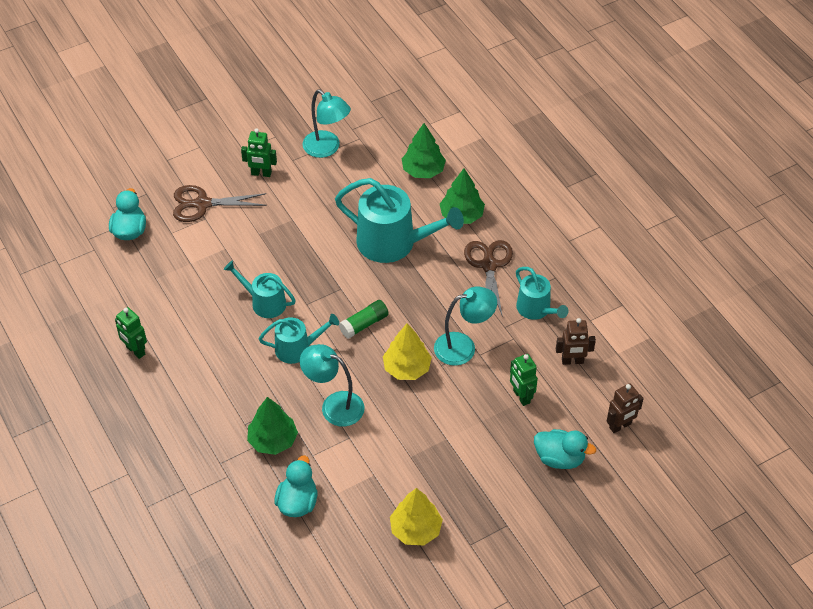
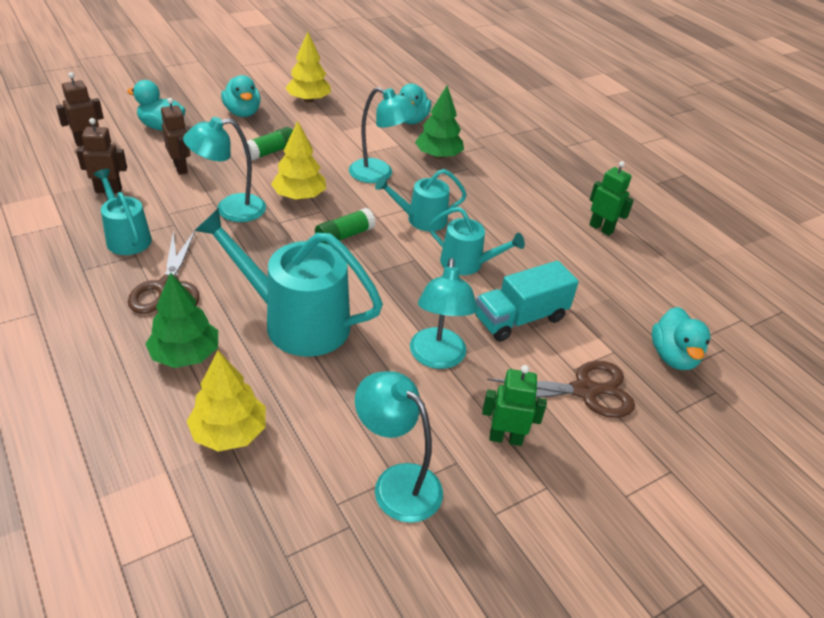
camera: 175 degrees right, 10 degrees down
(232, 255) = (520, 318): none -> turquoise truck
(297, 221) = (437, 358): none -> turquoise lamp
(423, 170) = (229, 432): green tree -> yellow tree
(443, 429) = (270, 152): none -> green glue stick
(484, 494) = (242, 113): none -> turquoise duck
(521, 396) = (181, 168): green robot -> brown robot

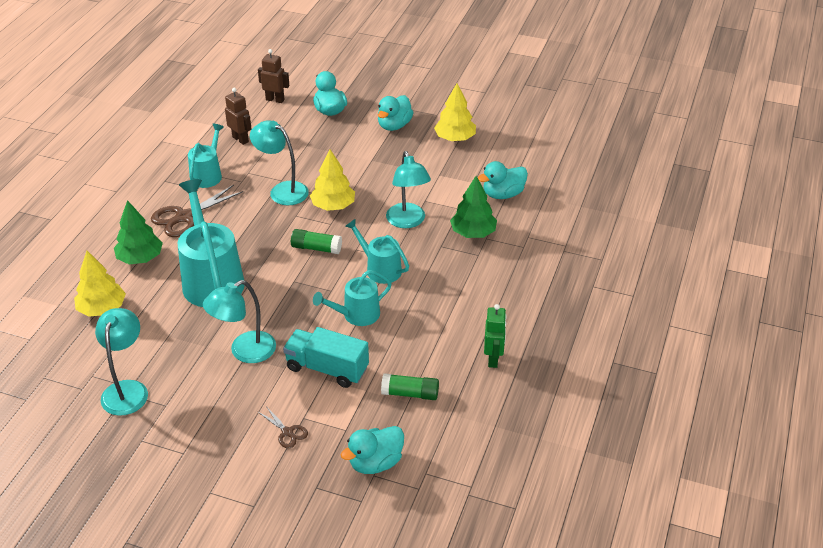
camera: 55 degrees right, 0 degrees up
(181, 168) = (298, 146): brown robot -> none
(270, 152) = (366, 165): green glue stick -> green glue stick (410, 393)
(467, 263) = (357, 315): turquoise watering can -> turquoise watering can turned 75 degrees clockwise
(505, 438) = (205, 416): green robot -> none
(584, 390) = (287, 432): brown scissors -> brown scissors, size x0.52

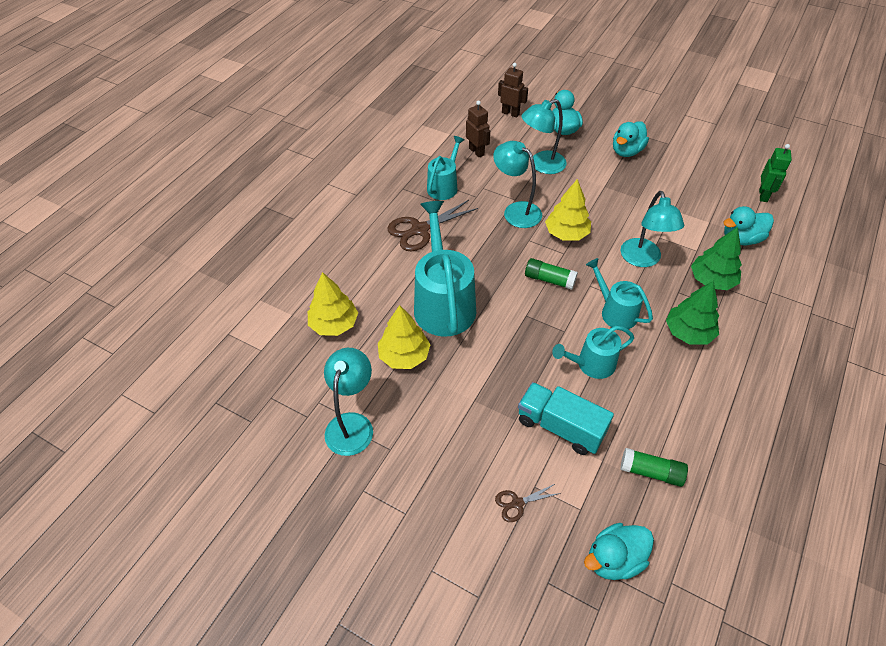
camera: 10 degrees right, 10 degrees up
(140, 258) = (374, 271): green tree -> green tree (688, 333)
(244, 352) = (474, 394): turquoise lamp -> turquoise lamp (541, 165)
(287, 432) = (517, 503): brown scissors -> brown scissors turned 105 degrees clockwise
(455, 138) = (688, 171): yellow tree -> yellow tree (404, 356)
(493, 359) = (742, 440): green robot -> green robot (763, 195)

